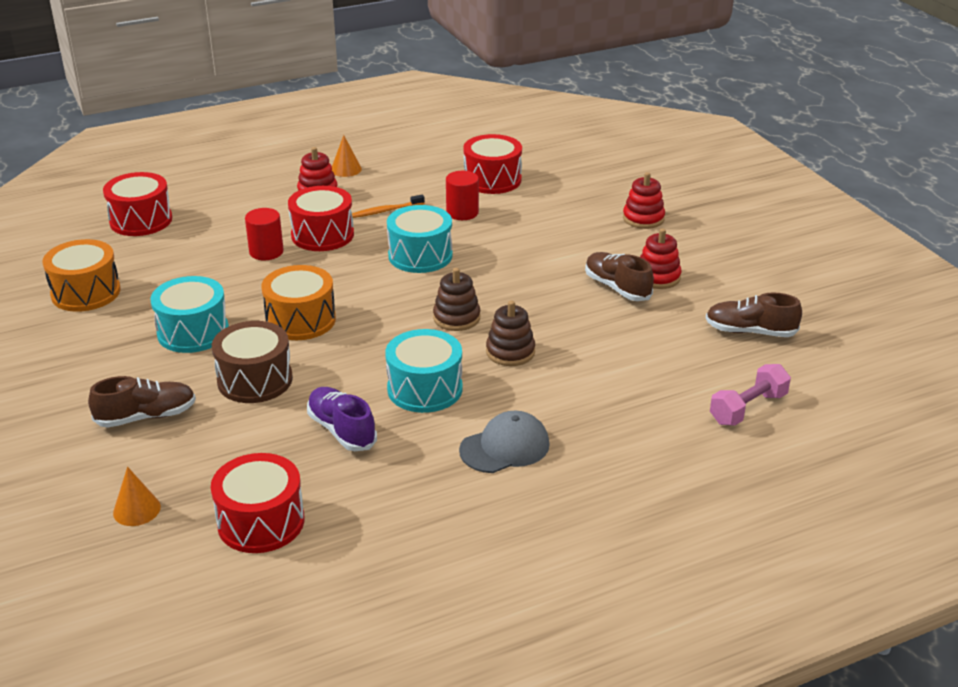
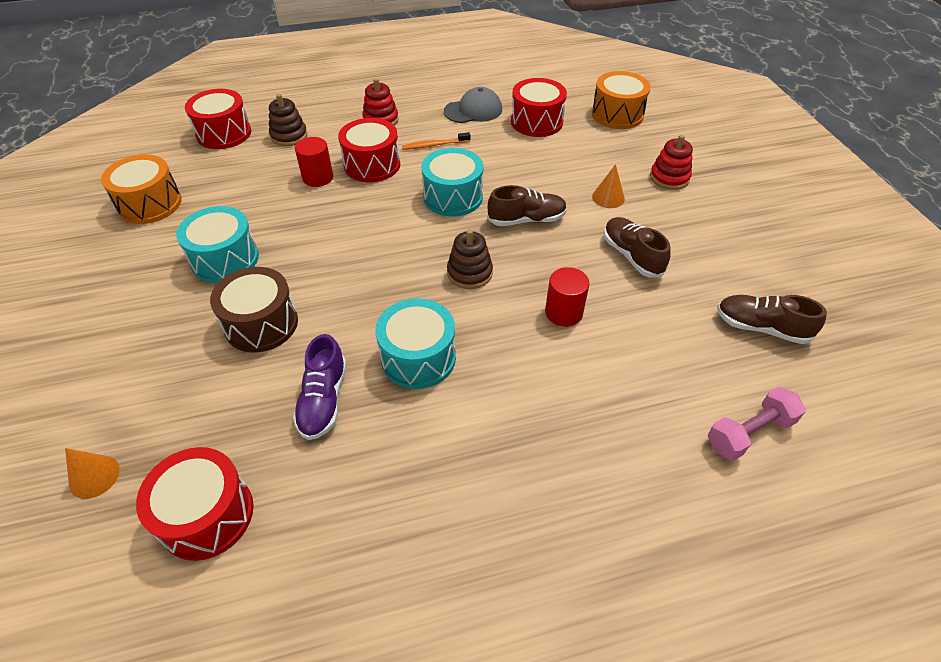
camera: 10 degrees right, 15 degrees up
(146, 416) = (148, 355): brown shoe -> brown shoe (526, 220)
(300, 320) = (325, 258): orange drum -> orange drum (617, 114)
(342, 430) = (323, 400): purple shoe -> purple shoe turned 150 degrees counterclockwise
(346, 169) = (411, 99): orange cone -> orange cone (608, 197)
(462, 212) = (502, 154): red cylinder -> red cylinder (563, 313)
(505, 447) = (481, 448): grey cap -> grey cap (473, 110)
(510, 352) = (512, 322): brown stacking toy -> brown stacking toy (289, 136)
(658, 277) = (674, 247): red stacking toy -> none

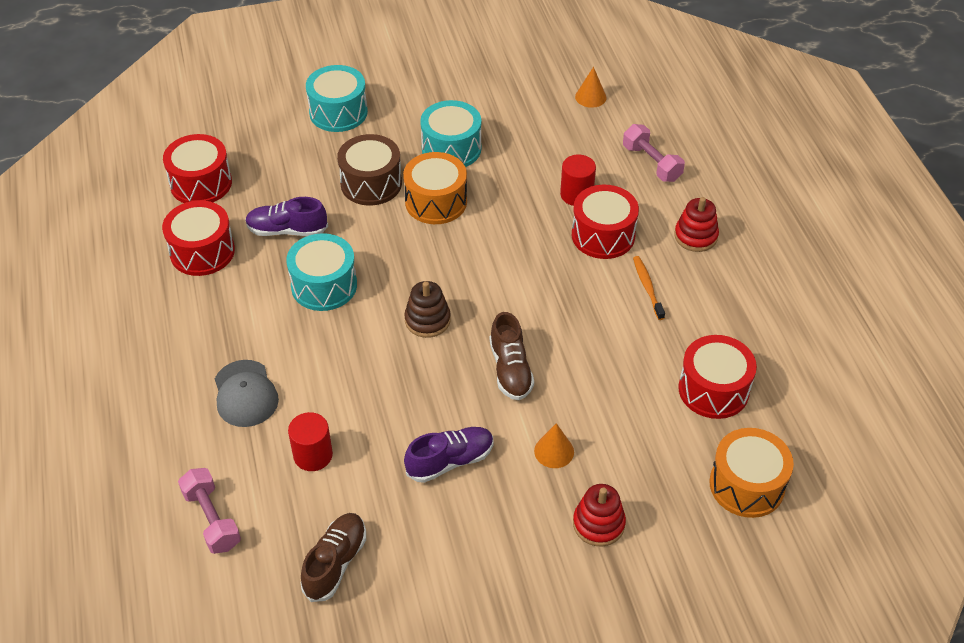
camera: 90 degrees right, 0 degrees up
(94, 476) = (240, 125): orange cone -> orange cone (590, 97)
(150, 204) = (528, 87): orange drum -> orange drum (436, 202)
(224, 133) = (650, 113): red drum -> red drum (202, 251)
(289, 136) = (651, 163): brown stacking toy -> pink dumbbell
(453, 197) = (548, 306): turquoise drum -> turquoise drum (338, 112)
(473, 110) = (731, 324): grey cap -> grey cap (245, 394)
(563, 313) = (369, 392): red cylinder -> red cylinder (313, 455)
(632, 256) = (450, 461): brown shoe -> purple shoe

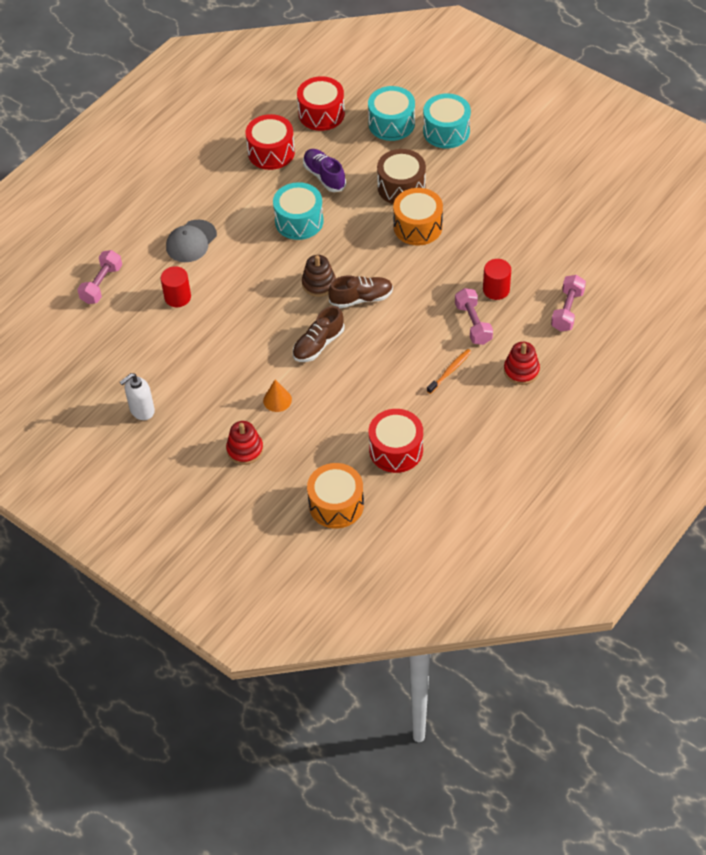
camera: 55 degrees right, 5 degrees up
(335, 563) = (120, 352): brown shoe -> brown shoe (361, 298)
(448, 594) = (142, 410): none -> white soap dispenser
(450, 461) = (227, 358): purple shoe -> none
(451, 148) = (472, 204): turquoise drum -> turquoise drum (391, 124)
(590, 97) = (599, 242): orange cone -> none
(603, 235) = (473, 324): red drum -> pink dumbbell

